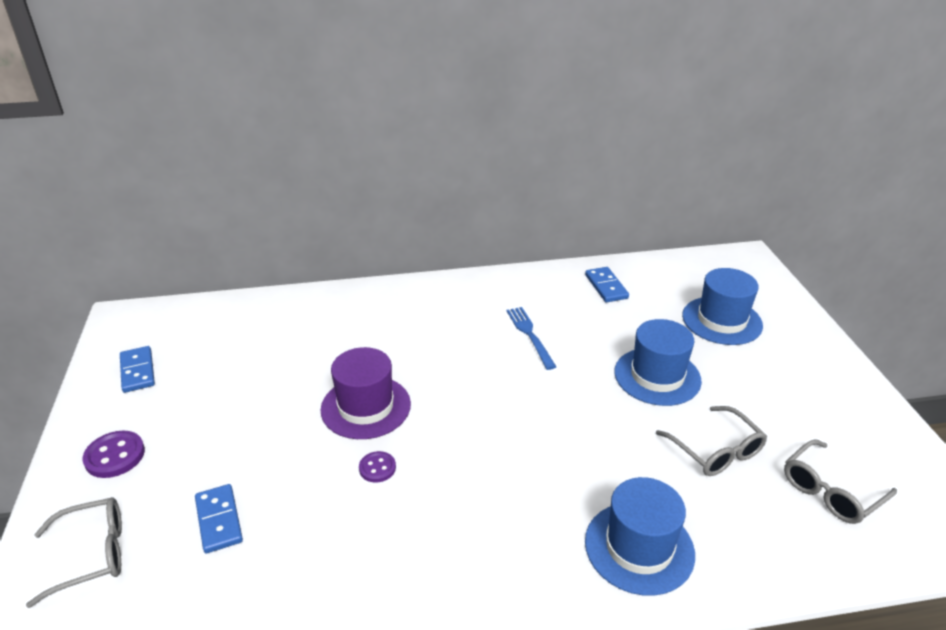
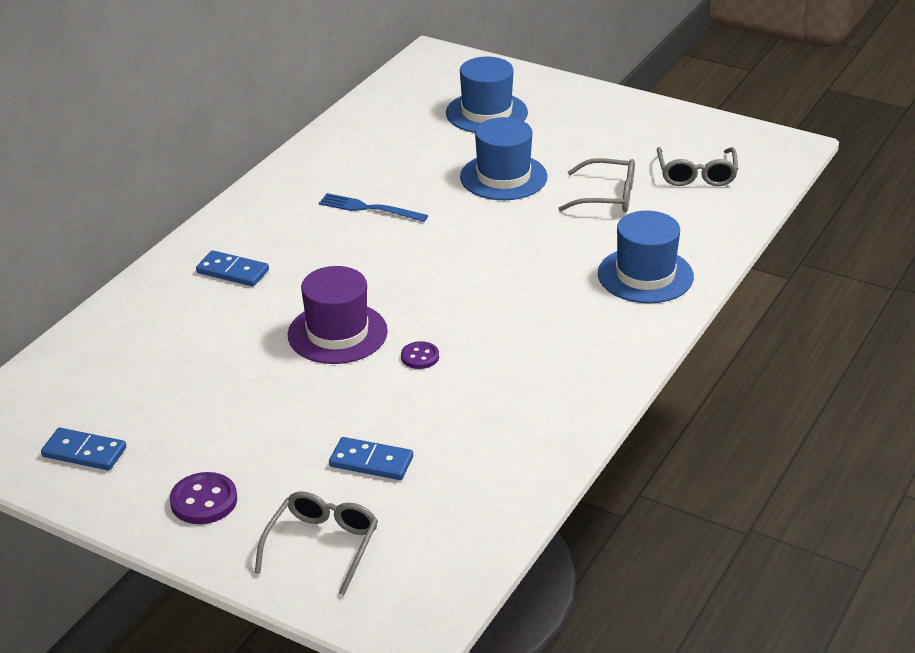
camera: 50 degrees left, 0 degrees up
(606, 287) = (364, 139): blue domino -> blue domino (232, 272)

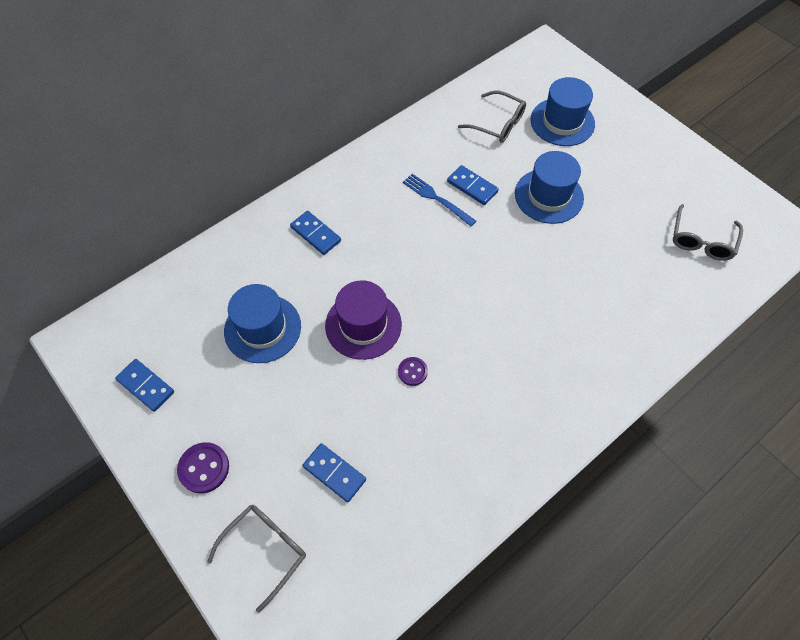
camera: 20 degrees right, 25 degrees up
(407, 189) = (472, 187): none -> blue domino
(607, 196) = (621, 242): grey glasses -> grey glasses (498, 124)
(645, 275) = (618, 341): blue hat -> blue hat (262, 328)

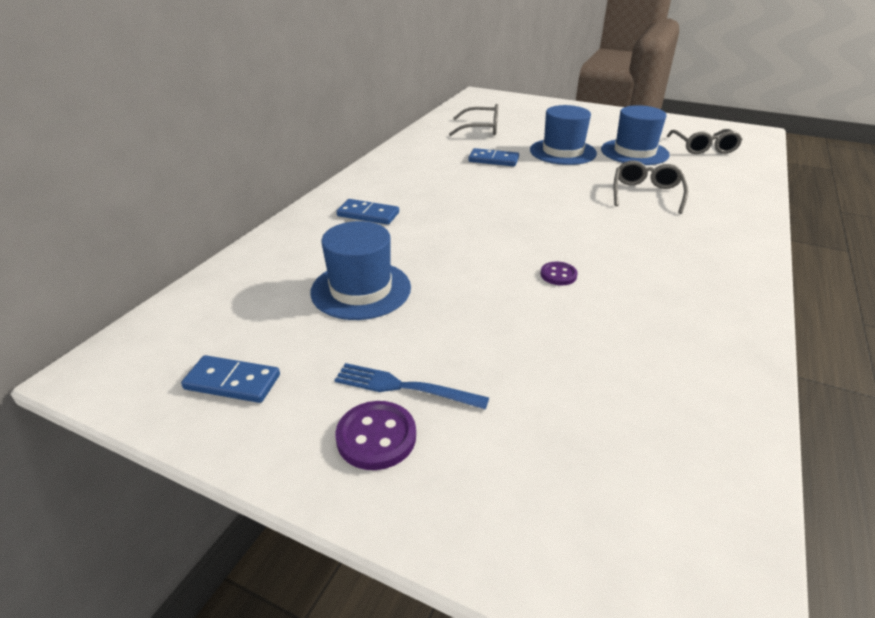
camera: 25 degrees left, 25 degrees down
(265, 550) = (538, 495): grey glasses -> grey glasses (646, 194)
(334, 473) = (555, 380): blue domino -> none
(363, 325) = (474, 258): purple hat -> none
(436, 199) = (468, 171): blue fork -> blue fork (404, 387)
(562, 122) = (531, 119): blue hat -> blue hat (634, 152)

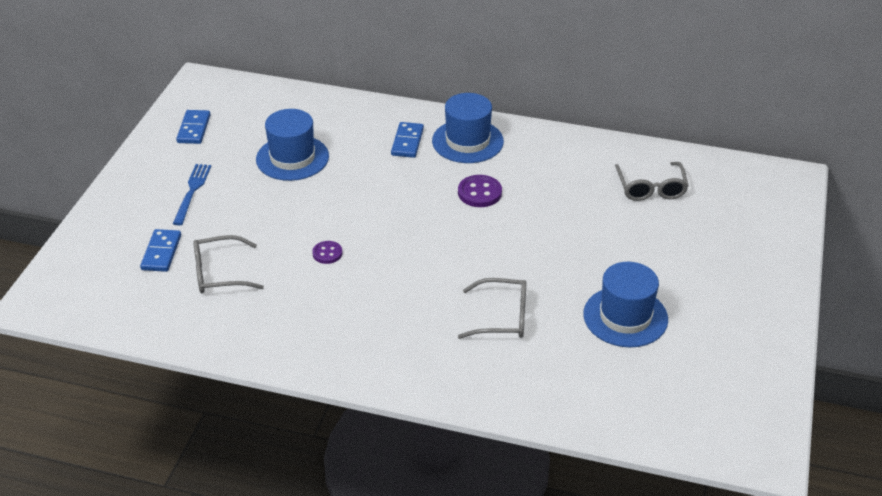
camera: 80 degrees right, 5 degrees up
(376, 437) = (152, 187): purple button -> purple button (479, 193)
(493, 160) = (556, 204): blue domino -> blue domino (161, 252)
(562, 152) = (602, 256): blue hat -> blue hat (467, 141)
(703, 148) = (668, 384): grey glasses -> grey glasses (219, 273)

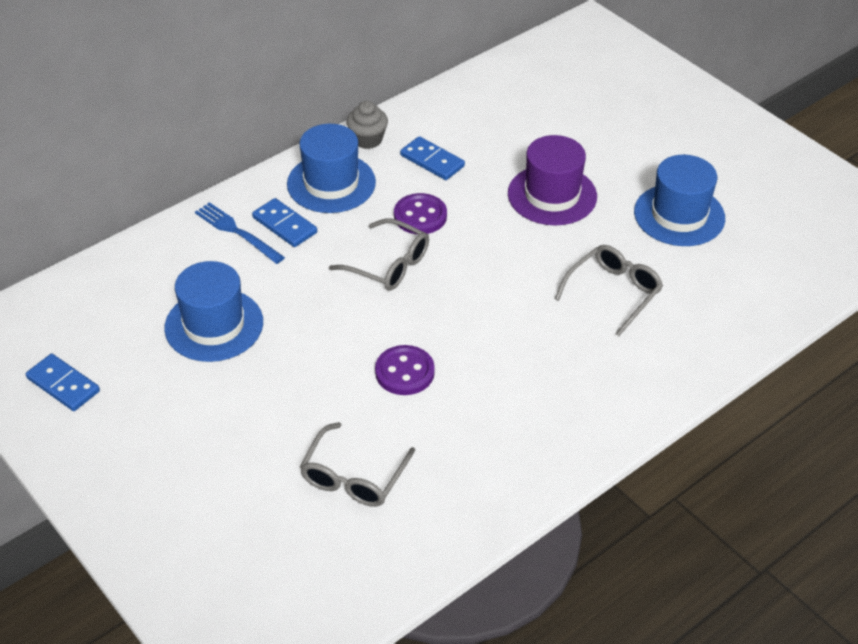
camera: 55 degrees left, 5 degrees up
(161, 252) = (267, 514): blue domino -> blue domino (432, 161)
(192, 192) = (183, 438): blue fork -> blue fork (237, 232)
(327, 253) = (404, 372): purple button -> purple button, size x1.56
(528, 136) = (367, 140): none -> grey cupcake
(571, 243) = (552, 195): none -> purple hat
(651, 188) = (524, 108): grey glasses -> grey glasses (388, 265)

